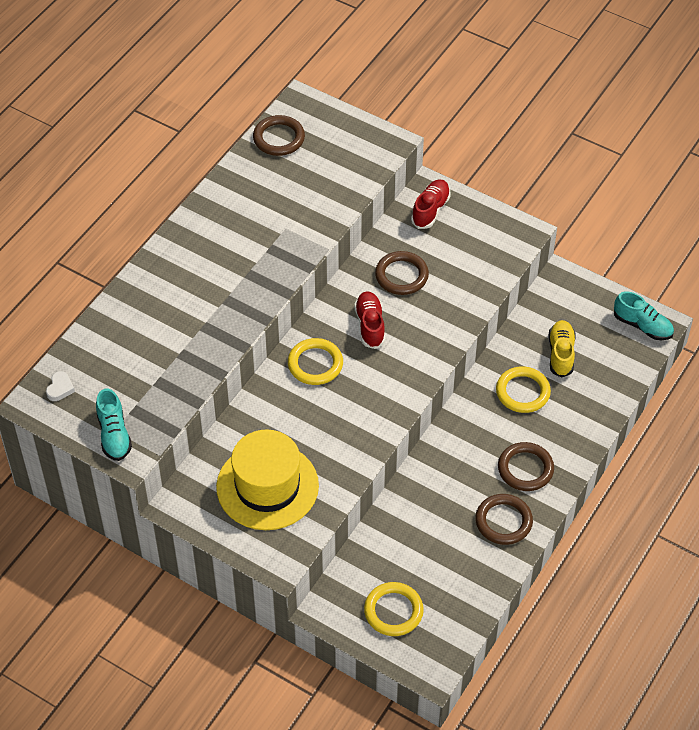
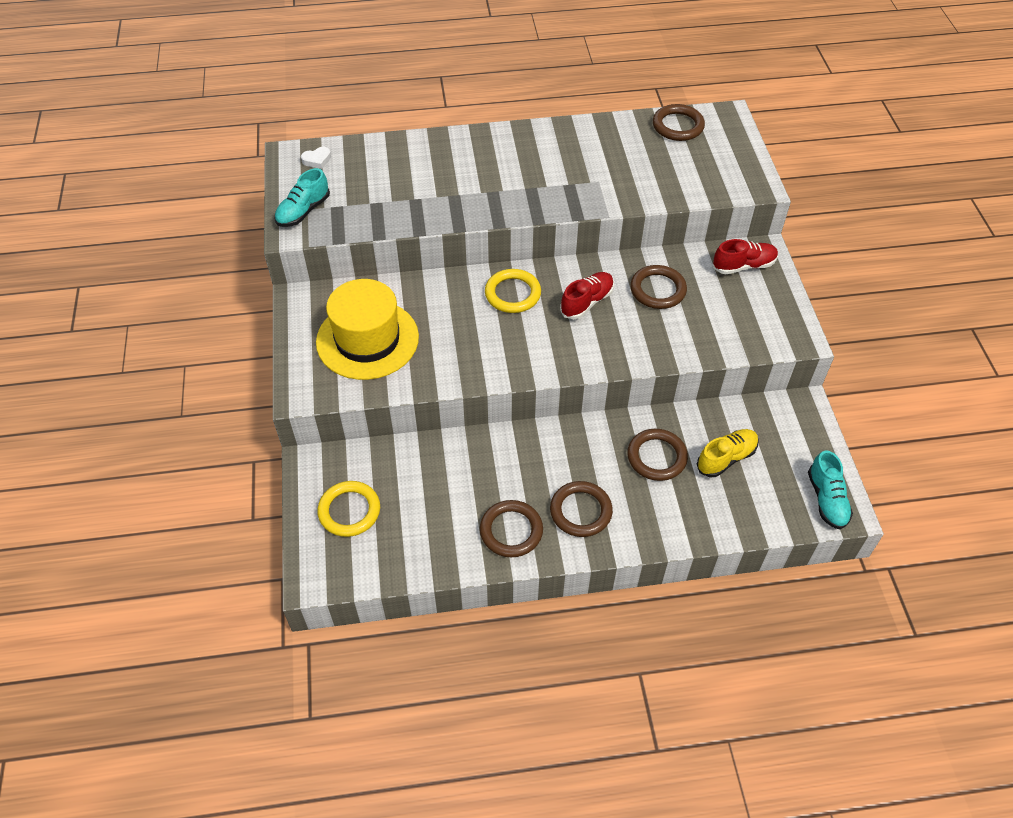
camera: 50 degrees right, 0 degrees up
(522, 392) = (656, 457): yellow ring -> brown ring

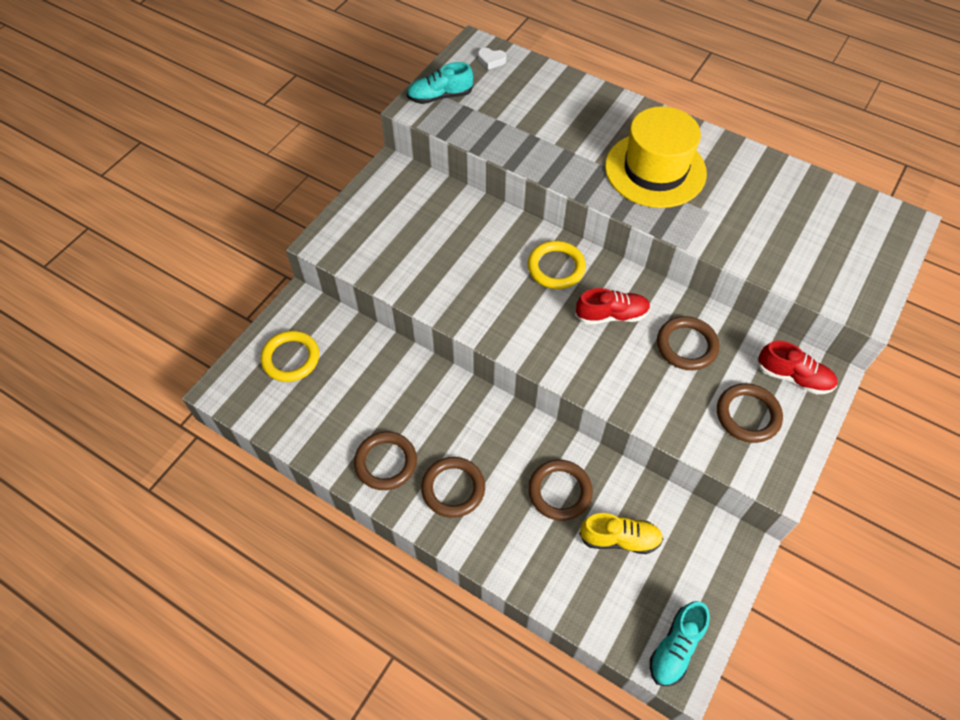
camera: 40 degrees right, 5 degrees up
(367, 339) = (408, 232): yellow hat -> yellow hat (655, 170)
(678, 126) = (841, 204): brown ring -> brown ring (747, 415)

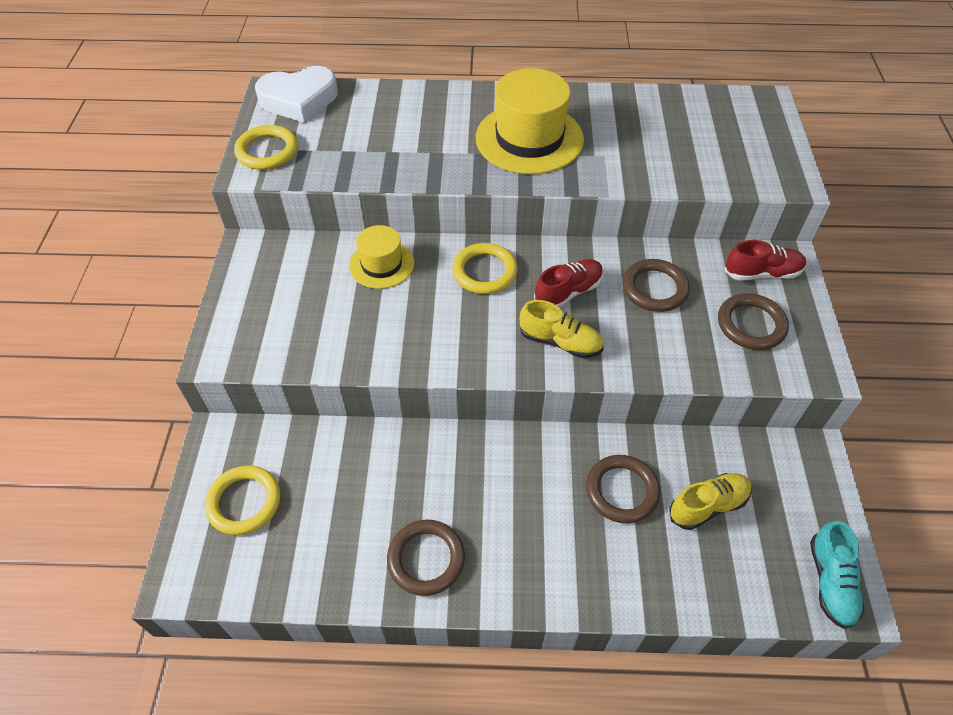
camera: 30 degrees left, 5 degrees down
(440, 96) = (267, 151): turquoise shoe -> yellow ring
(453, 488) = (515, 547): brown ring -> none
(480, 225) = (381, 264): none -> yellow hat
(491, 60) = (299, 100): white heart -> white heart, size x2.41
(576, 352) = (560, 342): none -> yellow shoe

